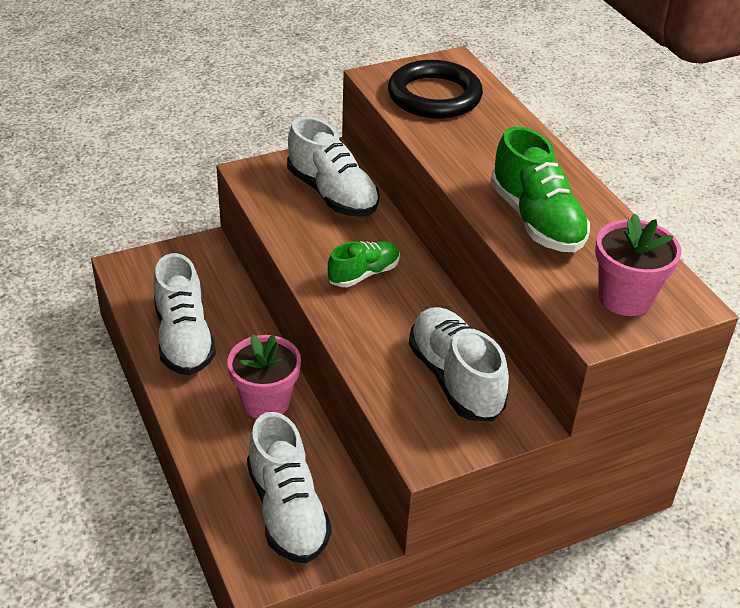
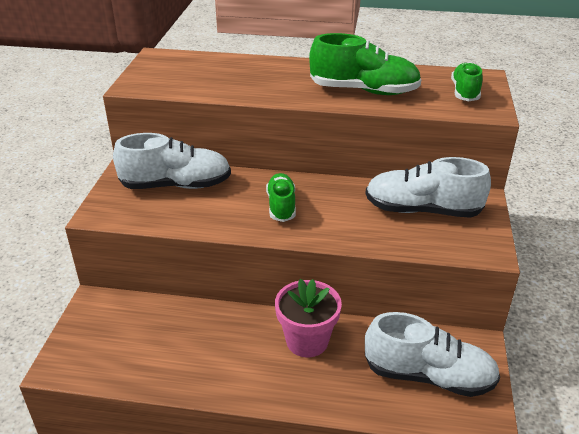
camera: 55 degrees left, 5 degrees down
(184, 338) = (192, 361): white shoe -> none
(434, 96) = (187, 75): black ring -> none
(625, 298) = (465, 92): pink flower pot -> green shoe

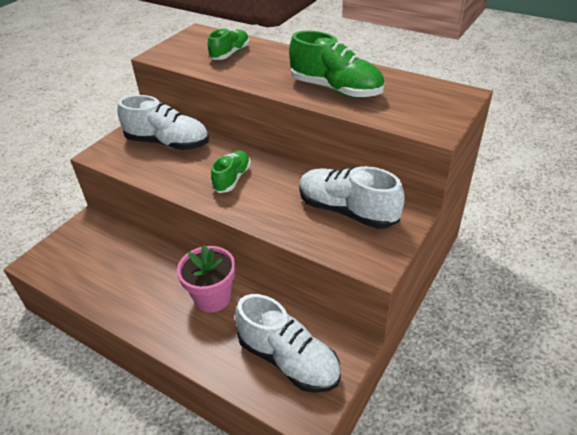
camera: 25 degrees right, 5 degrees up
(465, 92) = (429, 106): green shoe -> green shoe (230, 54)

